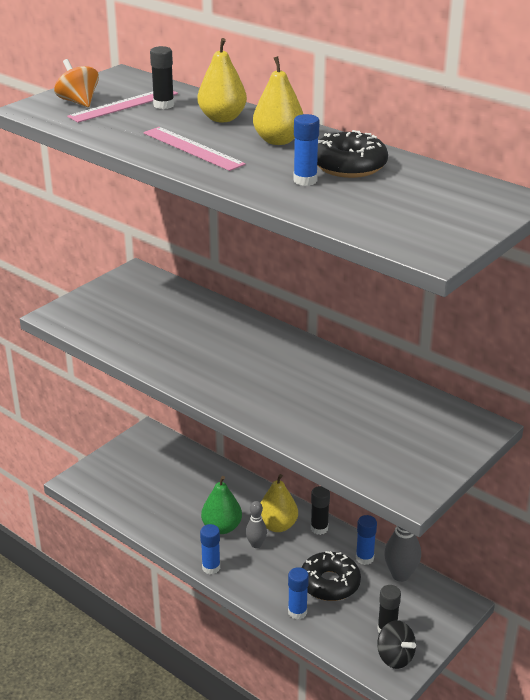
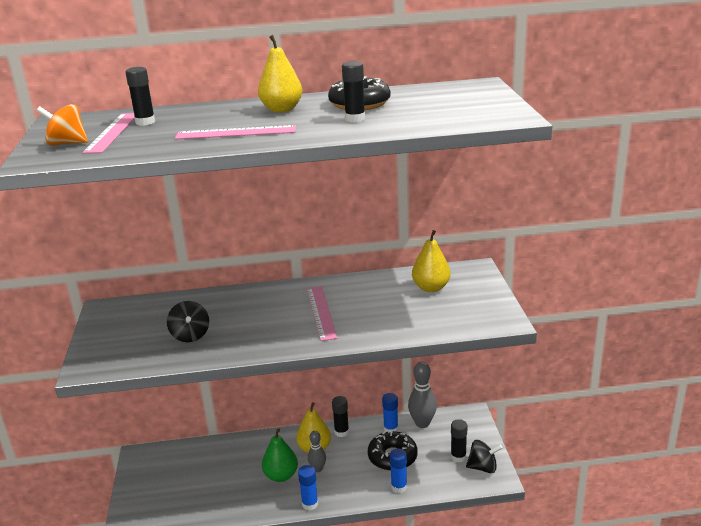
camera: 45 degrees left, 5 degrees down
(153, 334) = (190, 335): none -> black spinning top
(222, 118) = (210, 113): yellow pear -> yellow pear (431, 288)
(274, 377) = (321, 312): none -> pink ruler
(305, 180) = (355, 119): blue glue stick -> black glue stick

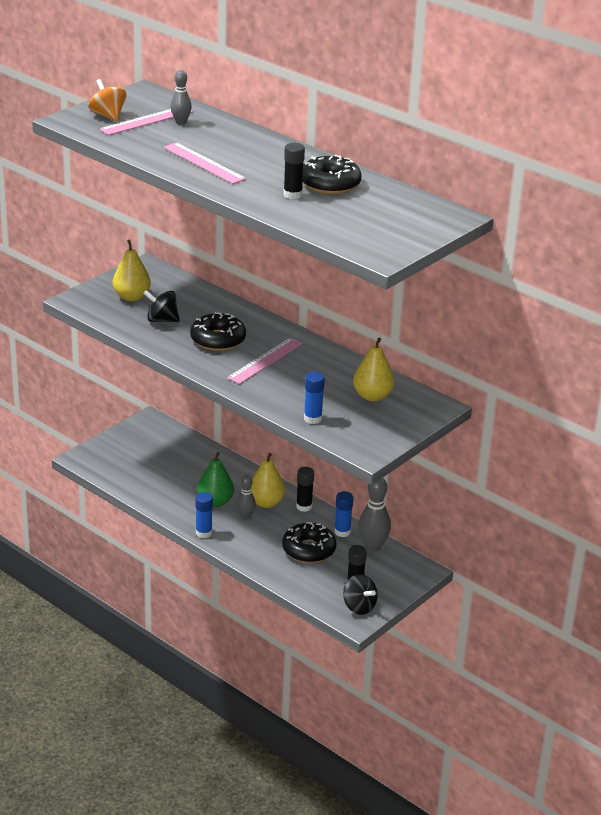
camera: 45 degrees right, 5 degrees up
(145, 122) = (181, 122): black glue stick -> grey bowling pin
(190, 335) = (162, 320): black spinning top -> black spinning top turned 75 degrees clockwise
(260, 321) = (218, 340): none -> black donut
(281, 109) = (275, 159): yellow pear -> yellow pear (131, 297)
(399, 487) = (278, 570): blue glue stick -> blue glue stick (313, 418)

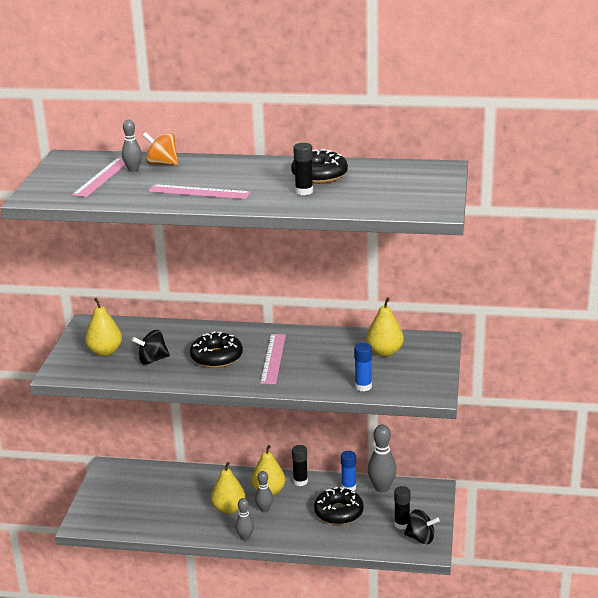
camera: 30 degrees left, 5 degrees down
(108, 116) = (64, 183): orange spinning top -> orange spinning top (162, 163)
(203, 533) = (245, 537): blue glue stick -> grey bowling pin
(215, 502) = (228, 509): green pear -> yellow pear

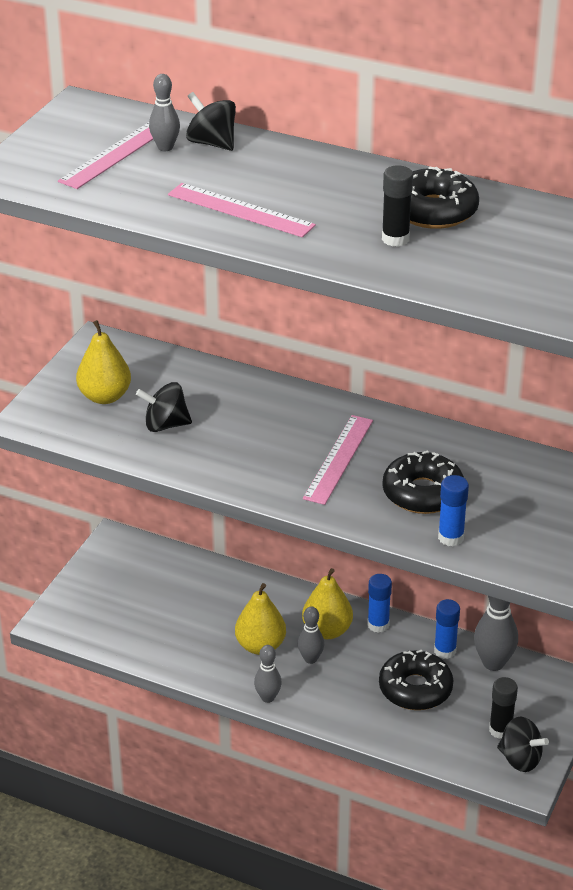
camera: 15 degrees right, 10 degrees up
(162, 163) = (211, 143): orange spinning top -> black spinning top
(216, 357) = (258, 440): black donut -> black donut (423, 493)
(300, 481) = (378, 625): black glue stick -> blue glue stick
(384, 352) = (508, 483): yellow pear -> none

